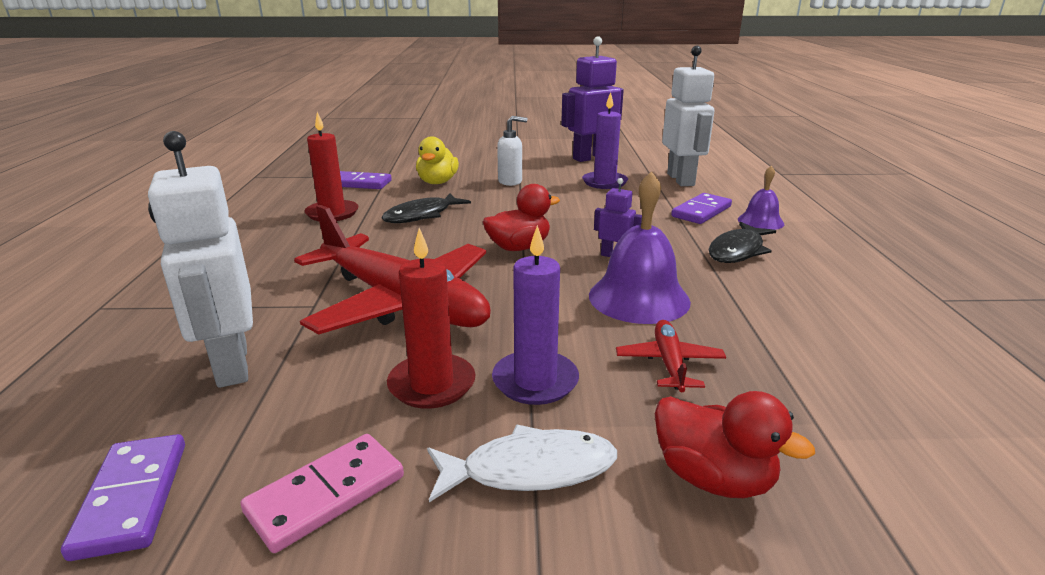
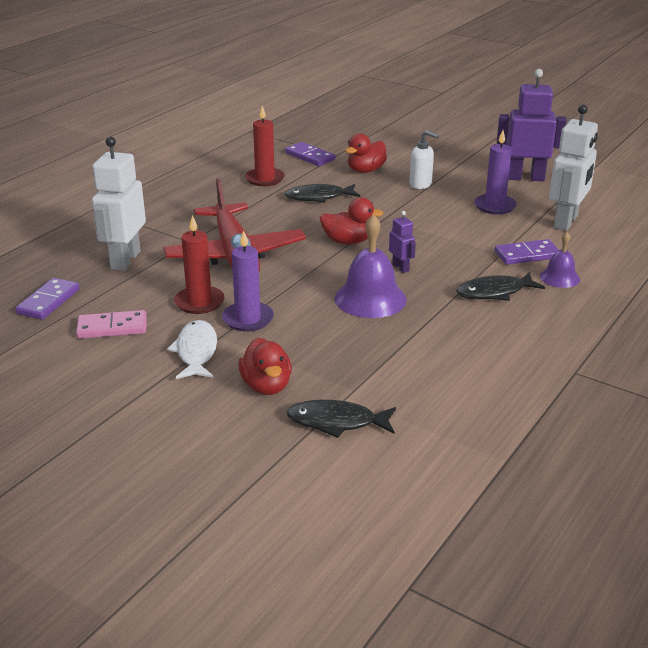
camera: 35 degrees right, 5 degrees up
(437, 182) = (365, 170): yellow duck -> red duck
(530, 470) = (196, 351): white fish -> white fish turned 120 degrees counterclockwise
(669, 363) = (327, 337): red plane -> none
(887, 488) = (337, 422): none -> black fish

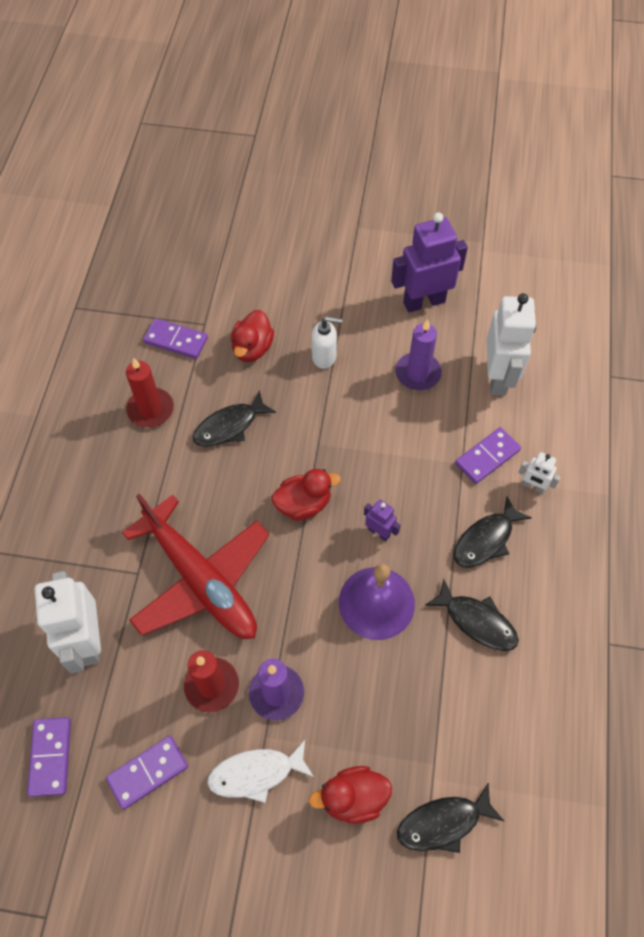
camera: 25 degrees left, 30 degrees up
(112, 328) = (148, 772): pink domino -> purple domino
(196, 351) = (256, 773): white fish -> white fish turned 75 degrees counterclockwise
(266, 386) = (353, 798): red duck -> red duck turned 120 degrees clockwise
(453, 329) = (477, 621): none -> black fish
(559, 277) = (533, 486): purple bell -> white robot

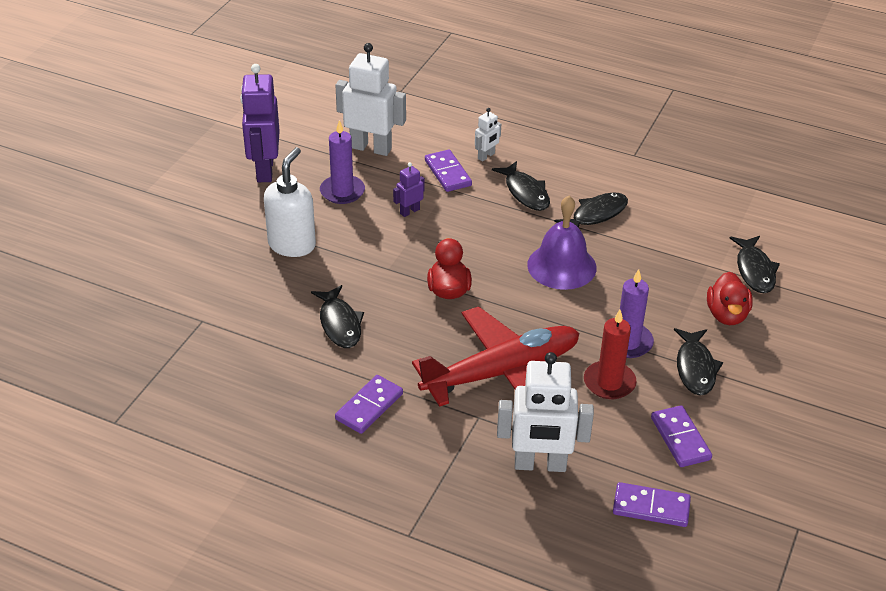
camera: 75 degrees left, 20 degrees down
(150, 409) = (290, 378): red candle -> none
(176, 340) = (211, 345): purple domino -> purple domino (369, 406)
(252, 348) = (254, 291): red duck -> none
(256, 773) = (695, 368): white fish -> black fish
(324, 357) = (292, 245): white soap dispenser -> white soap dispenser, size x1.56
(379, 532) = (495, 250): purple robot -> purple robot (409, 211)

